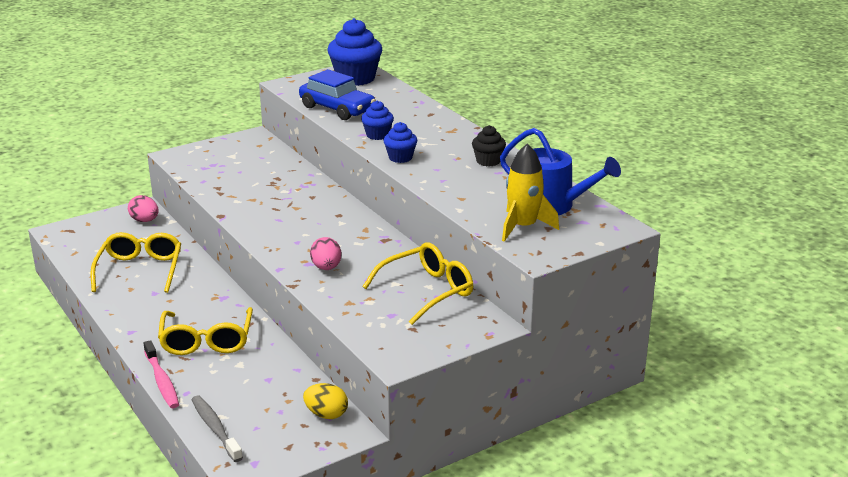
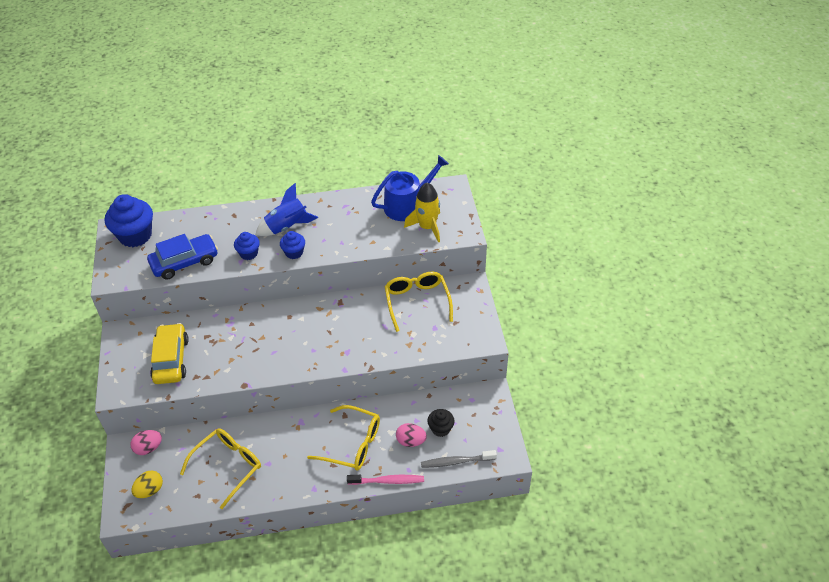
camera: 65 degrees left, 20 degrees up
(140, 270) = (228, 466): yellow glasses -> yellow glasses turned 105 degrees clockwise
(233, 169) = (171, 359): none -> yellow car
(326, 267) = (358, 343): pink egg -> pink egg (411, 441)
(326, 414) = (469, 400): yellow egg -> yellow egg (150, 490)
(438, 144) = (287, 227): none -> blue rocket
(488, 161) = (329, 212): black cupcake -> black cupcake (440, 429)

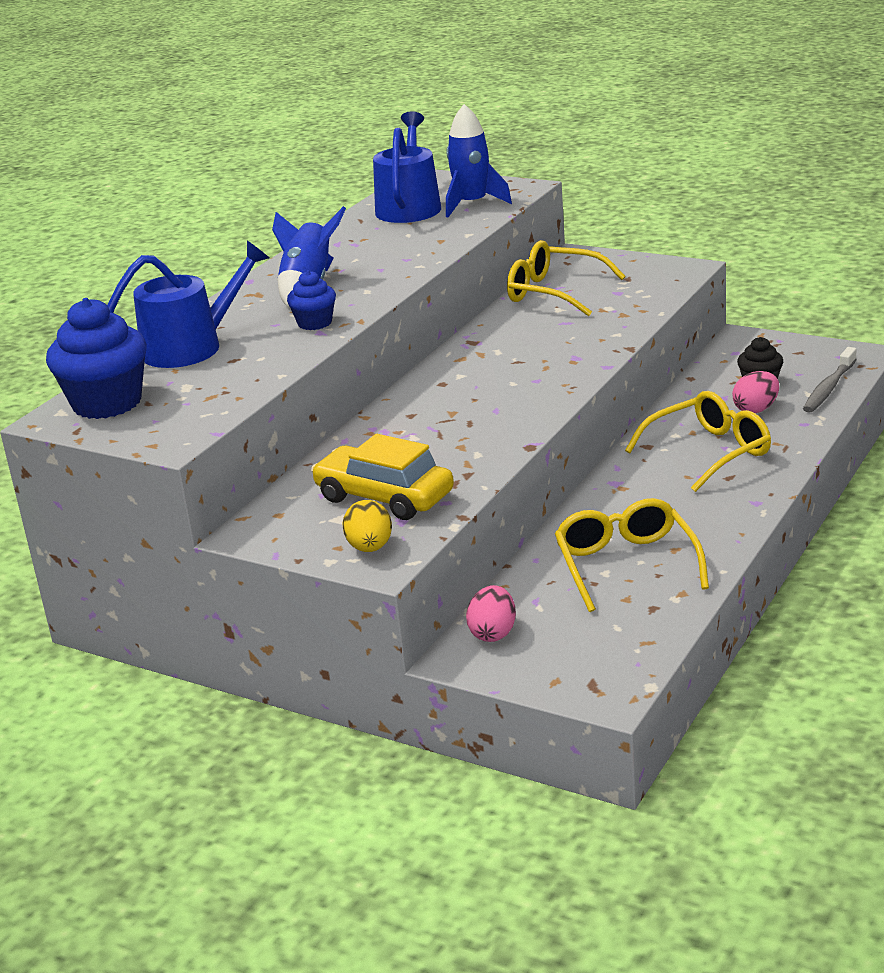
camera: 50 degrees left, 20 degrees down
(150, 490) = (588, 652): yellow egg -> yellow egg (370, 548)
(184, 262) = (245, 374): blue car -> none
(202, 227) = (191, 347): none -> blue watering can
(294, 252) = (370, 292): blue cupcake -> none
(387, 481) = (806, 443): pink toothbrush -> none
(427, 227) = (472, 204): yellow rocket -> blue rocket

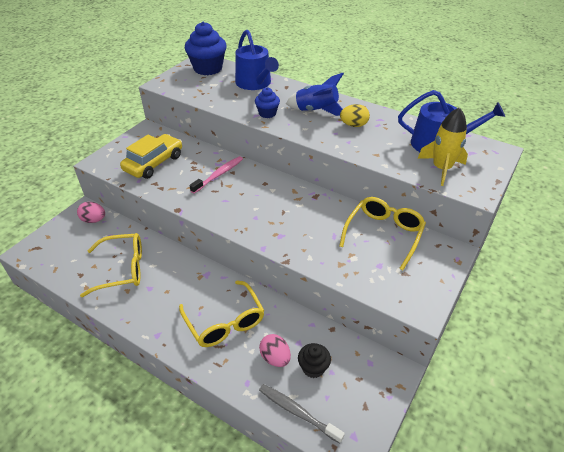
camera: 90 degrees right, 15 degrees up
(370, 548) = (113, 159): yellow egg -> yellow egg (353, 125)
(421, 426) = (218, 175): none -> pink toothbrush
(472, 204) = (441, 168): blue rocket -> yellow rocket

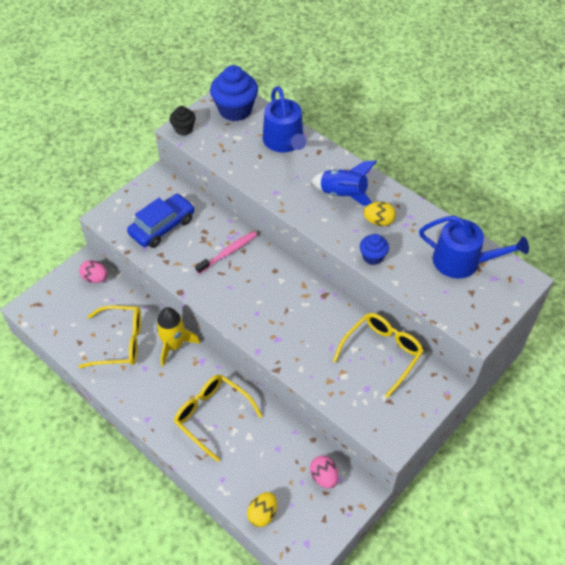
camera: 10 degrees right, 10 degrees up
(154, 163) = (162, 226): yellow car -> blue car
(225, 322) = (212, 416): yellow glasses -> yellow glasses turned 150 degrees clockwise
(267, 113) = (289, 191): blue cupcake -> blue cupcake (372, 257)
(275, 358) = (252, 460): pink egg -> pink egg (323, 477)
(298, 412) = (262, 514): grey toothbrush -> yellow egg
(313, 368) = (286, 475): black cupcake -> black cupcake (184, 129)
(441, 168) = (452, 295): yellow rocket -> yellow rocket (174, 345)

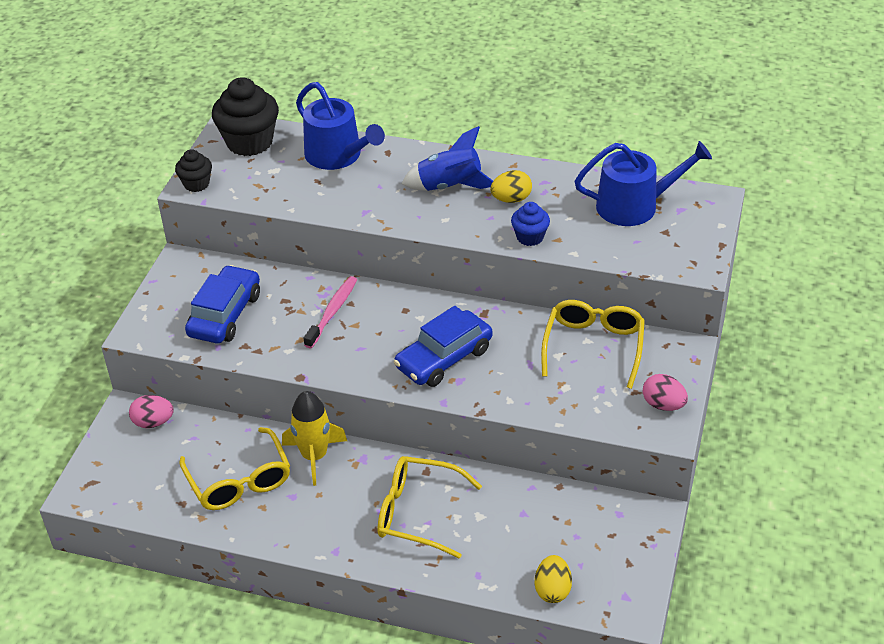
camera: 25 degrees left, 10 degrees down
(120, 342) = (239, 481): yellow glasses -> yellow glasses turned 90 degrees clockwise
(235, 110) = (249, 142): blue cupcake -> black cupcake
(277, 318) = (444, 358): none -> blue car
(323, 477) = (598, 519): pink egg -> pink egg (663, 405)

